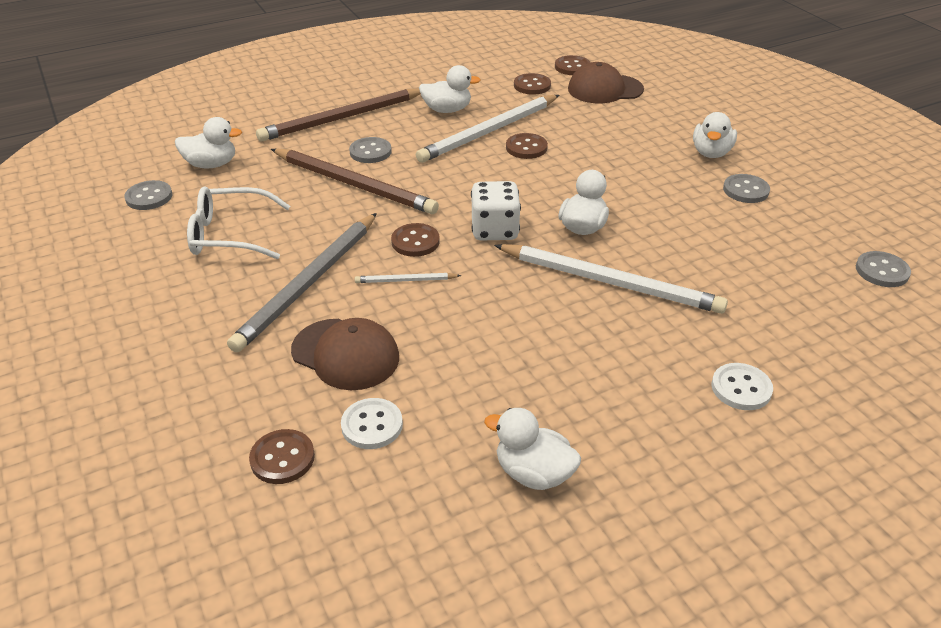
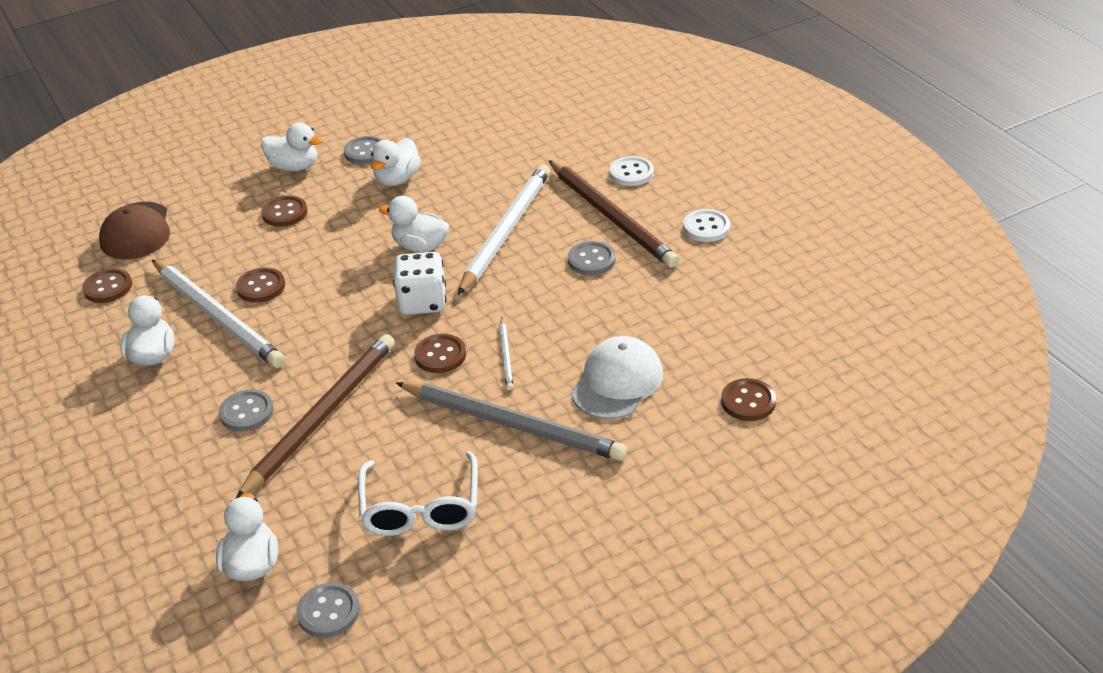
camera: 90 degrees left, 0 degrees up
(342, 118) = (151, 451): brown pencil -> brown pencil (612, 217)
(345, 354) = (617, 382): brown cap -> white cap
(372, 425) = (702, 355): white button -> white button (706, 227)
(533, 473) = (734, 268): white duck -> white duck (397, 179)
(572, 67) = (67, 256): brown button -> brown button (285, 213)
(882, 271) = (489, 99): grey button -> grey button (591, 260)

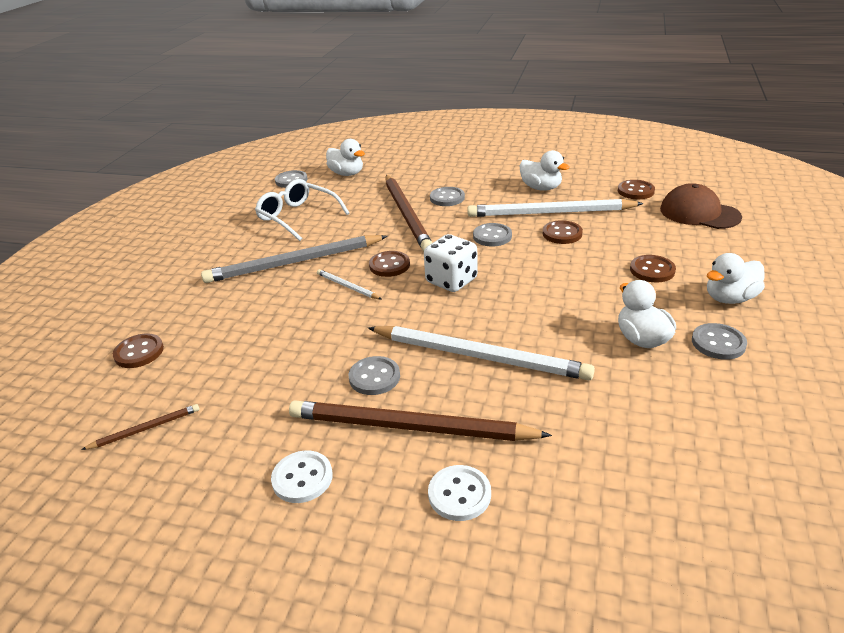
camera: 135 degrees right, 5 degrees down
(311, 326) = (492, 236): none -> grey button
(420, 246) = (519, 307): white duck -> none
(506, 231) = (479, 356): white pencil -> white pencil turned 45 degrees counterclockwise
(617, 382) = (251, 313): white cap -> none
(784, 320) = (145, 429): none -> brown pencil

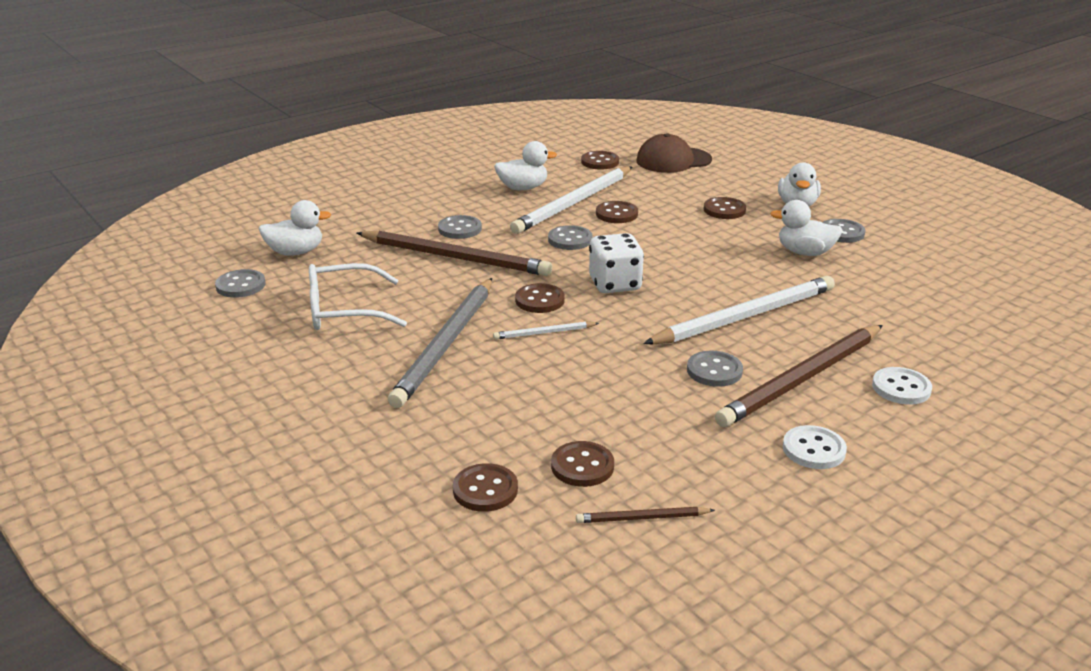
camera: 55 degrees left, 5 degrees down
(145, 429) = (642, 518): brown pencil -> brown pencil turned 105 degrees counterclockwise
(192, 376) = (582, 466): none -> brown button

